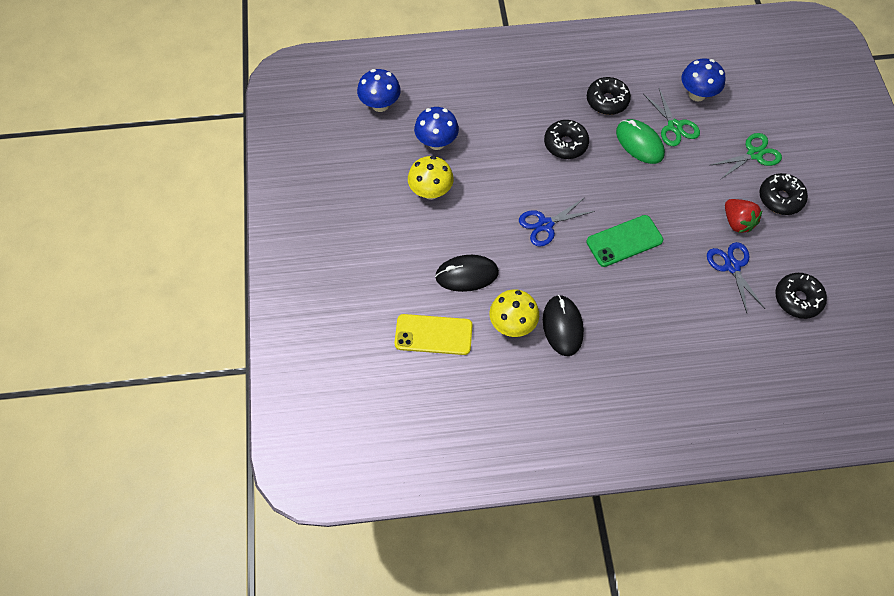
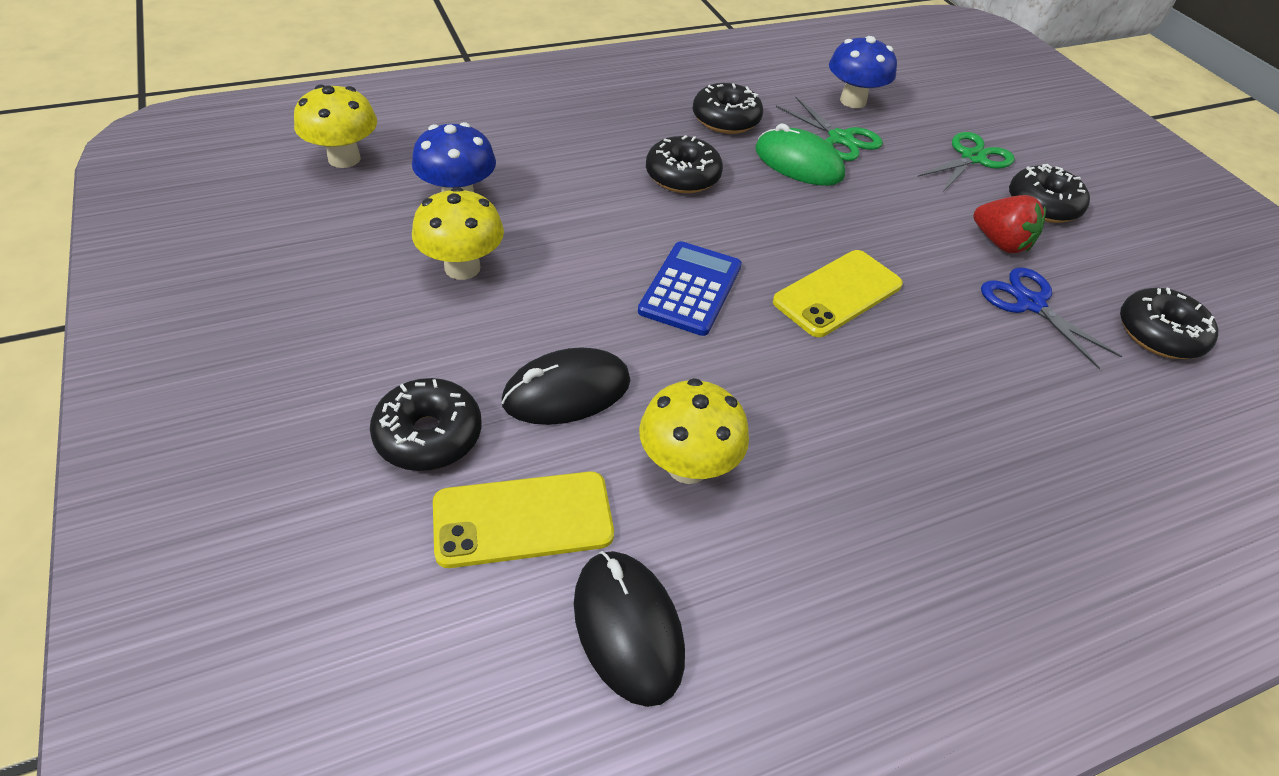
camera: 20 degrees left, 15 degrees down
(380, 105) = (344, 158): blue mushroom -> yellow mushroom
(400, 286) = (428, 435): none -> black donut
(545, 224) = (690, 289): blue scissors -> blue calculator
(562, 326) = (789, 450): black mouse -> black mouse (628, 627)
(624, 241) = (837, 293): green phone -> yellow phone

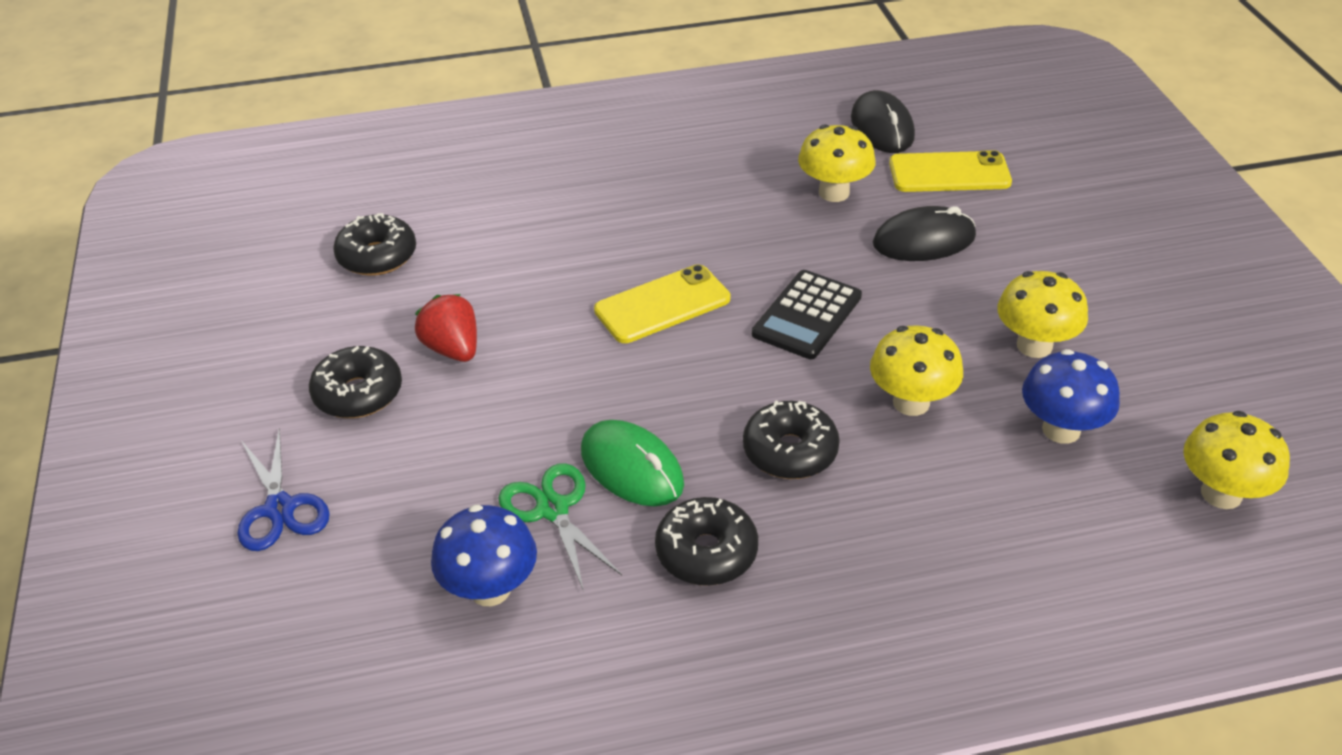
camera: 165 degrees left, 5 degrees down
(428, 435) = (1026, 219): black donut -> none
(585, 214) = (911, 402): none -> yellow mushroom
(690, 289) = (807, 315): blue calculator -> black calculator
(972, 158) = (387, 468): green scissors -> none
(1030, 303) = (476, 287): blue scissors -> blue scissors (280, 509)

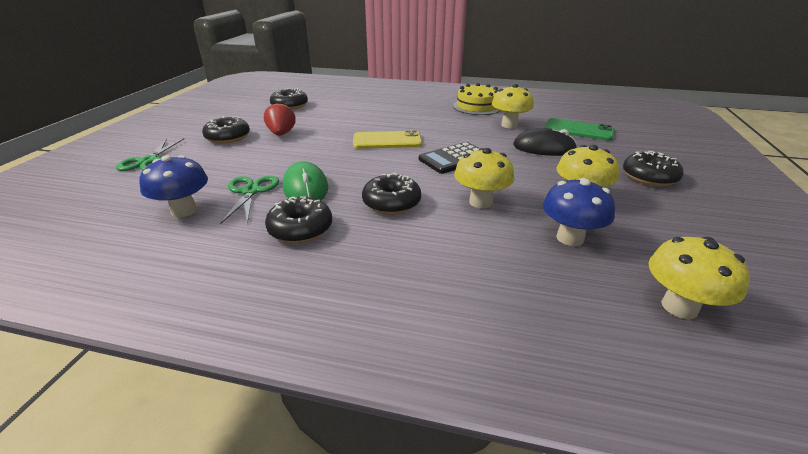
camera: 25 degrees right, 10 degrees down
(280, 509) = (148, 161): blue scissors -> green scissors
(743, 150) = (477, 106): none -> yellow cake
(882, 127) = (553, 111): black mouse -> none
(949, 173) = (578, 130): yellow phone -> green phone
(1100, 265) = (649, 177): none -> black donut

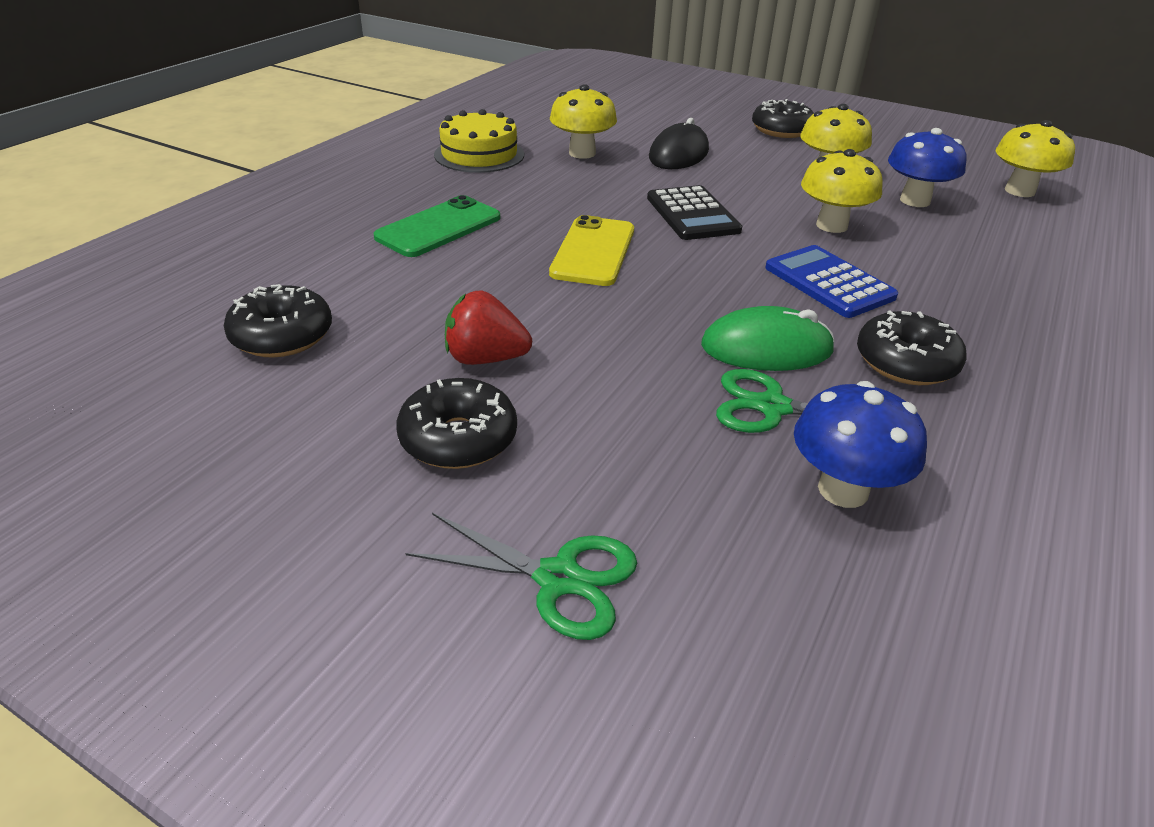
camera: 75 degrees left, 5 degrees up
(391, 203) = (829, 282): black donut -> blue calculator
(578, 130) = (628, 122): green phone -> green phone (439, 227)

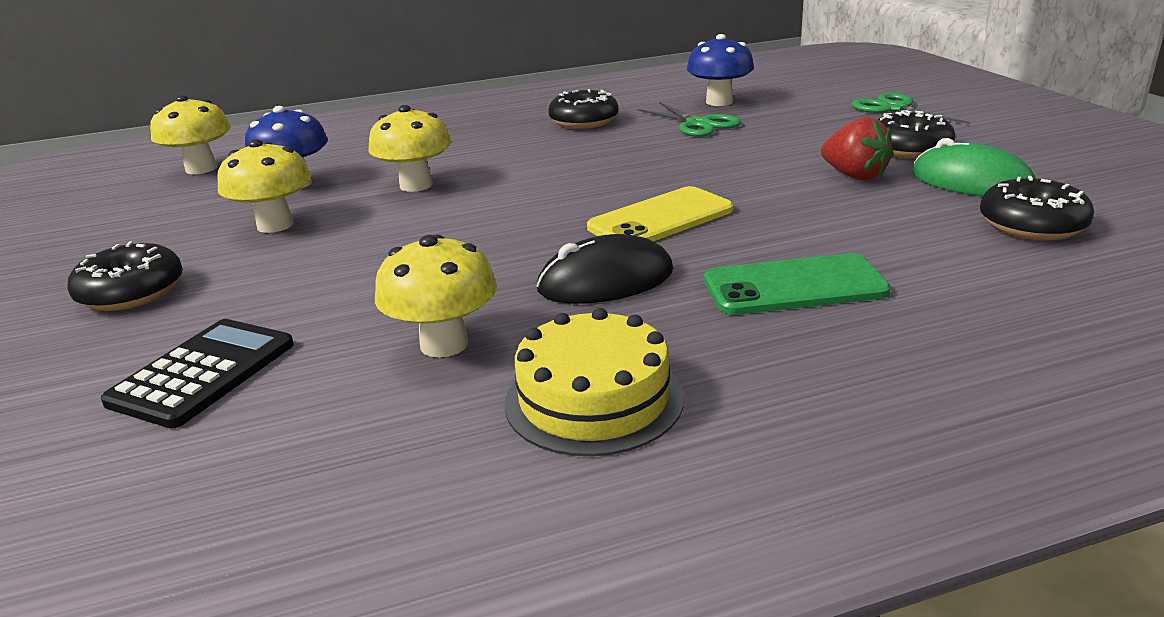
camera: 135 degrees left, 10 degrees down
(679, 154) = (338, 298): black mouse -> black mouse (605, 280)
(692, 214) = (502, 225): black calculator -> black calculator (203, 373)
(766, 348) = (649, 141): green mouse -> green mouse (971, 182)
(829, 282) = (525, 157): blue calculator -> none

